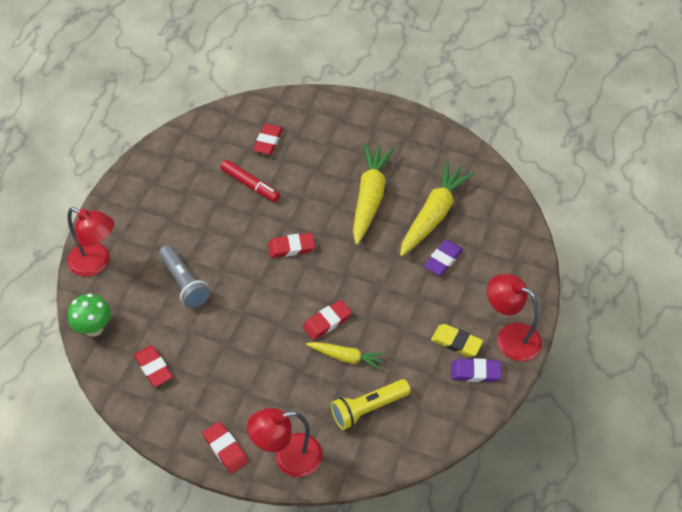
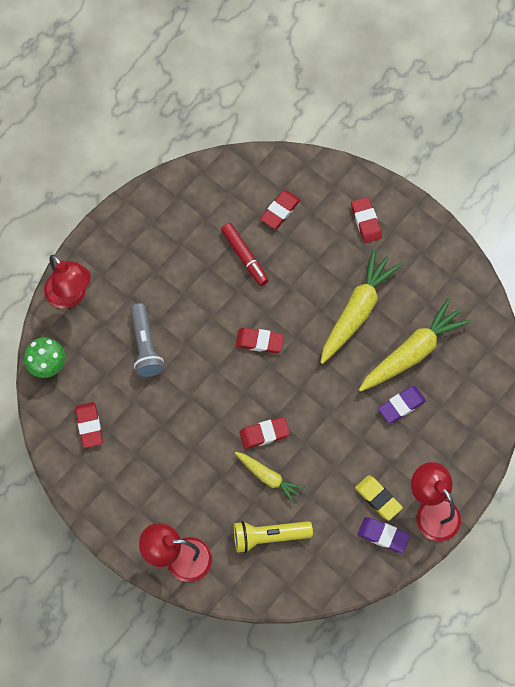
camera: 20 degrees right, 15 degrees up
(225, 449) = (127, 530): red eraser -> red eraser (366, 221)

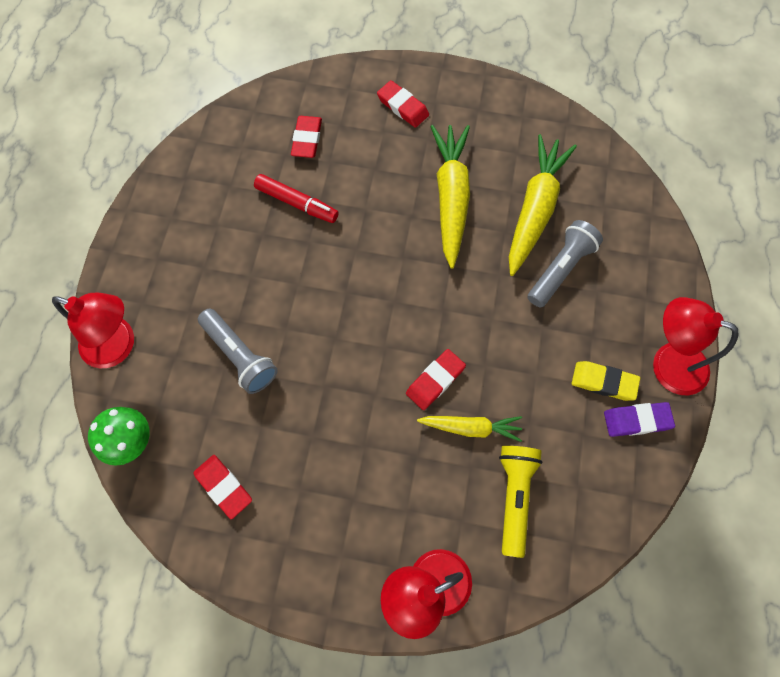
camera: 30 degrees left, 0 degrees up
(259, 341) = (367, 282): red eraser -> none
(269, 536) = (514, 497): yellow flashlight -> yellow flashlight turned 135 degrees clockwise
(401, 405) = (560, 269): purple eraser -> grey flashlight

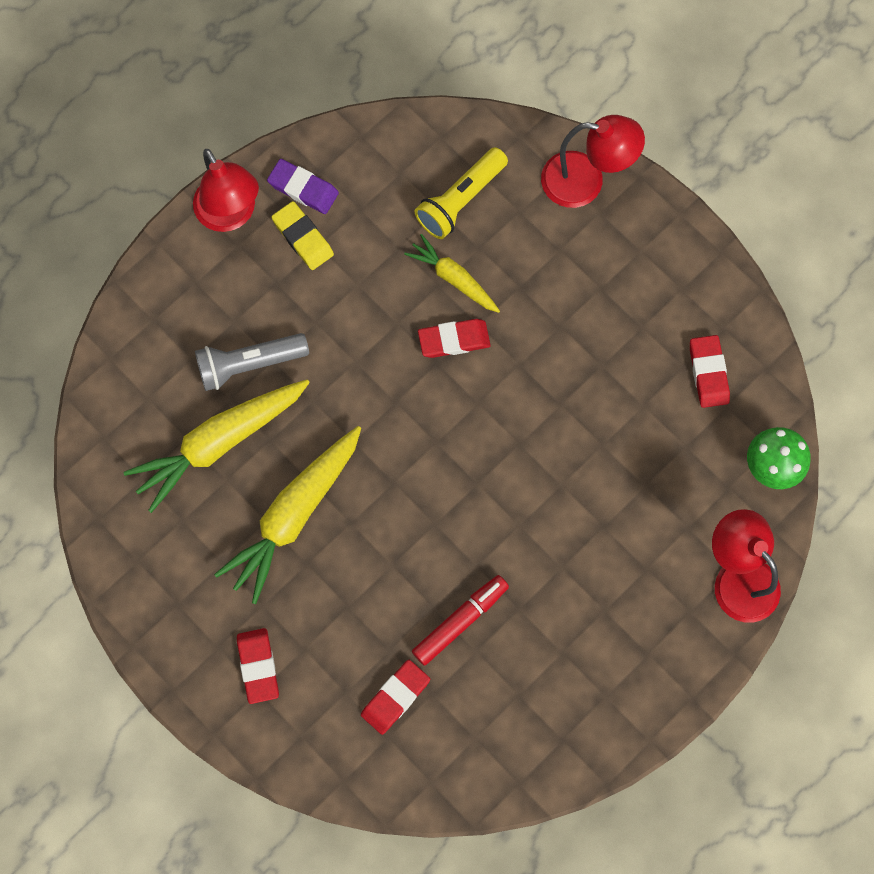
camera: 145 degrees left, 5 degrees up
(240, 356) = (623, 486): grey flashlight -> none
(296, 203) = (460, 621): red marker -> red marker turned 75 degrees clockwise

